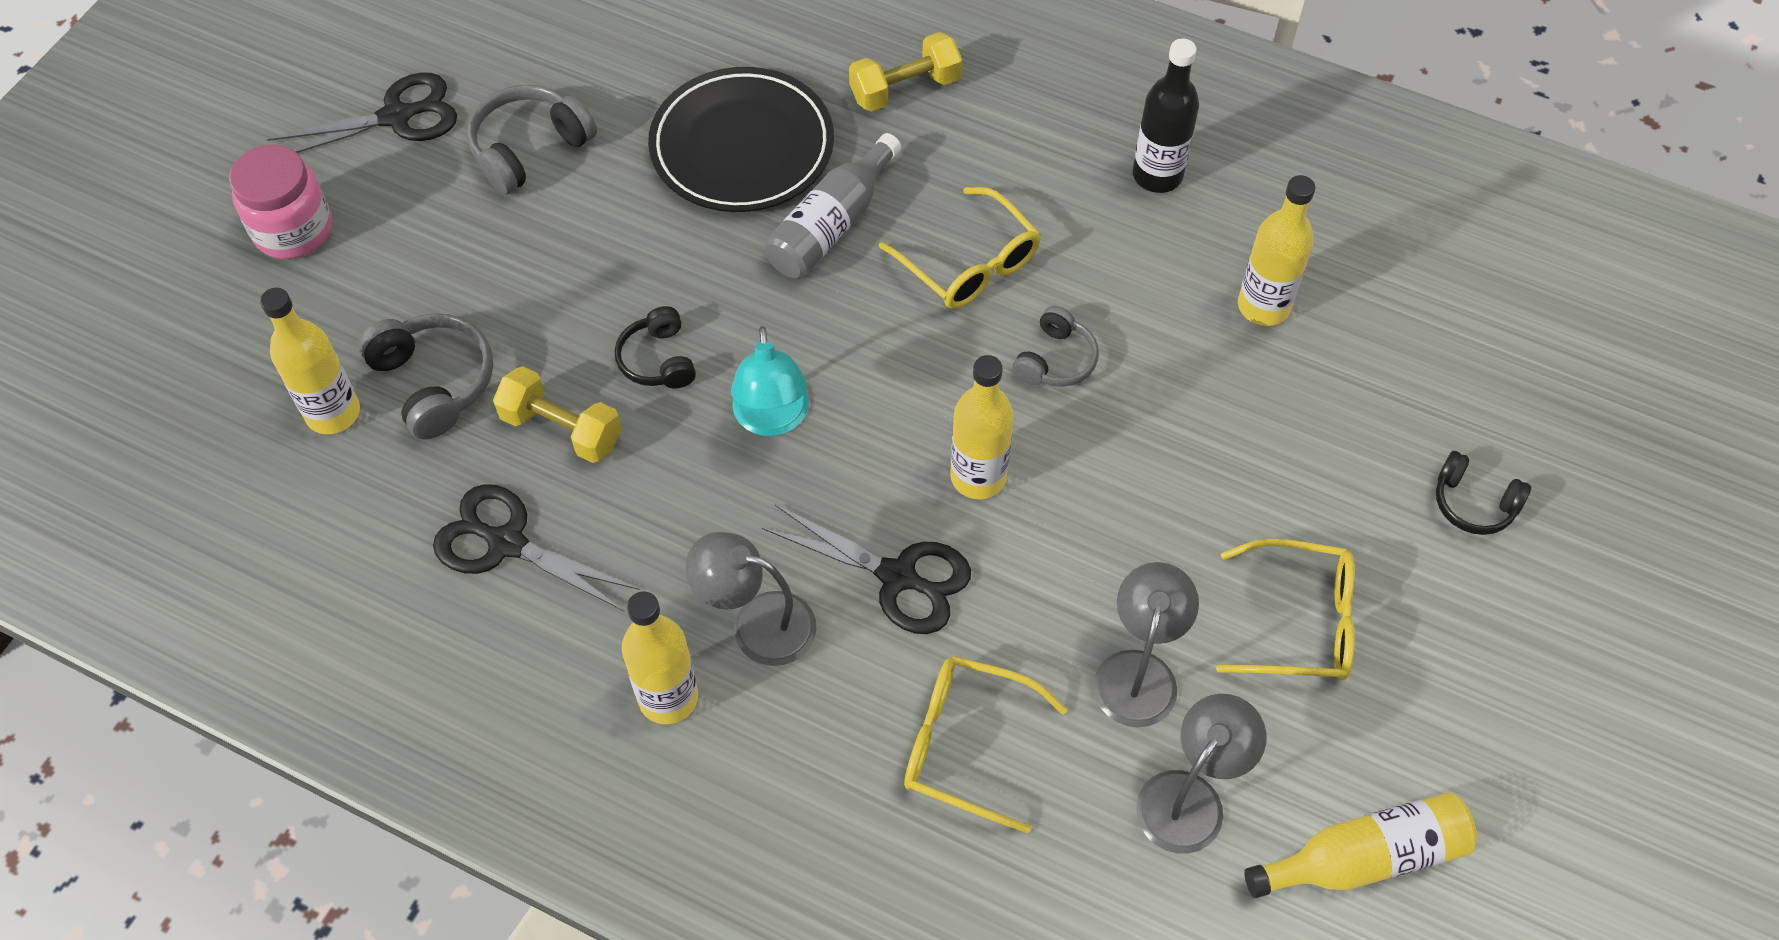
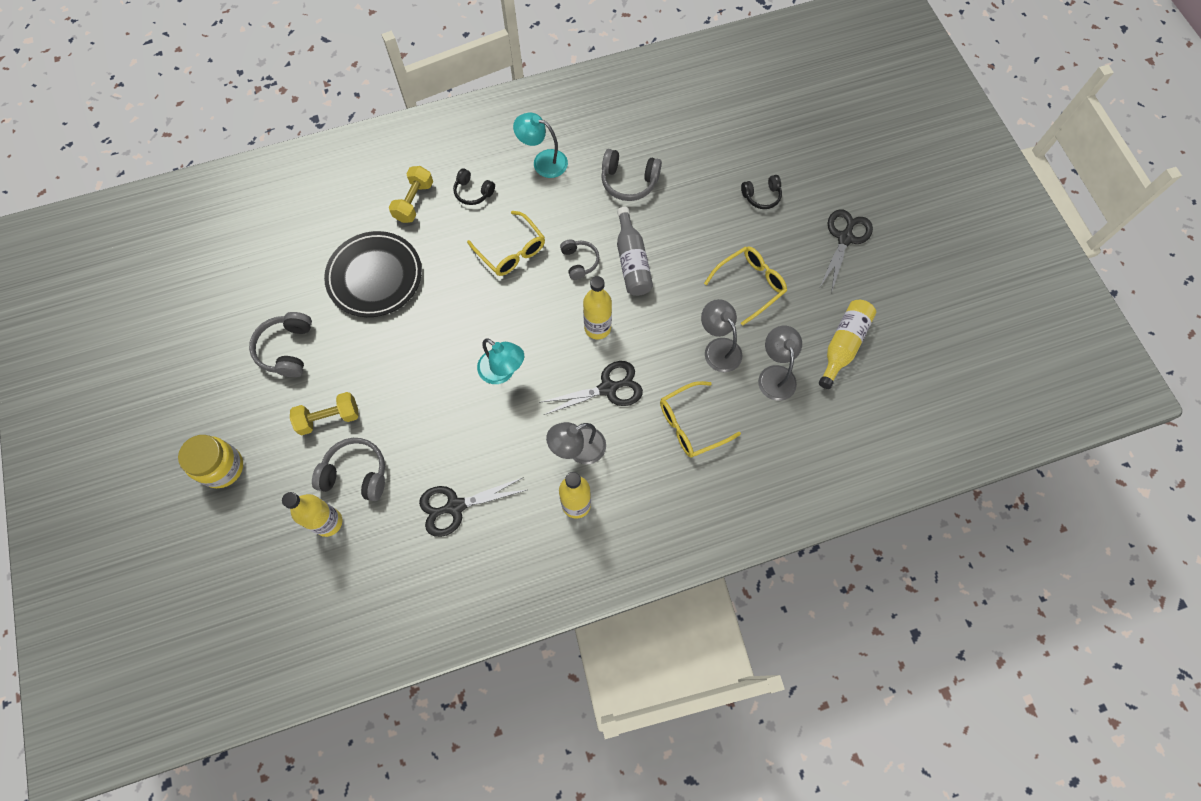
camera: 45 degrees left, 10 degrees up
(293, 230) = (222, 467): pink jar -> yellow jar
(396, 117) = (212, 384): black scissors -> black scissors (845, 238)
(562, 429) = (428, 446): yellow dumbbell -> yellow dumbbell (329, 418)
(658, 360) = (435, 387): black headphones -> black headphones (473, 192)
(831, 225) = (444, 279): grey bottle -> grey bottle (632, 261)
(969, 264) = (511, 251): yellow glasses -> yellow glasses turned 45 degrees clockwise
(1157, 175) = (543, 161): black bottle -> turquoise lamp
(1263, 306) = (629, 182): yellow bottle -> grey headphones

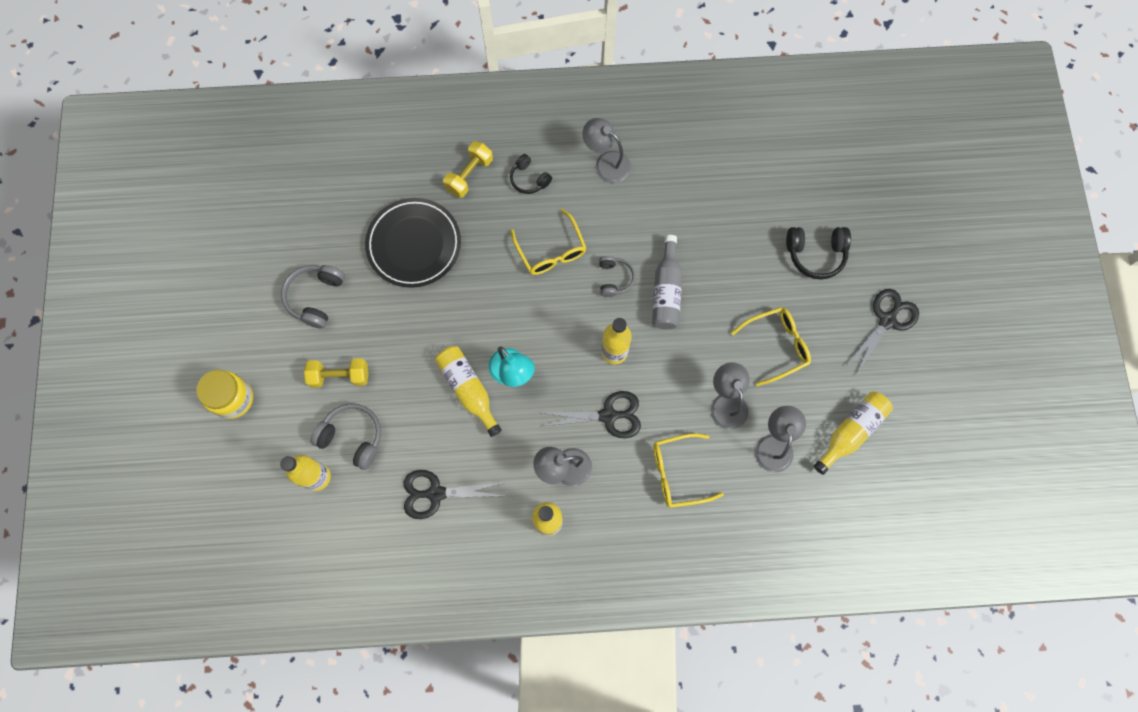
camera: 15 degrees right, 5 degrees up
(463, 398) = (468, 389): none -> yellow bottle
(543, 161) = (606, 163): turquoise lamp -> grey lamp
(629, 182) = (686, 205): grey headphones -> none
(761, 196) = (815, 254): black headphones -> black headphones, size x1.53

